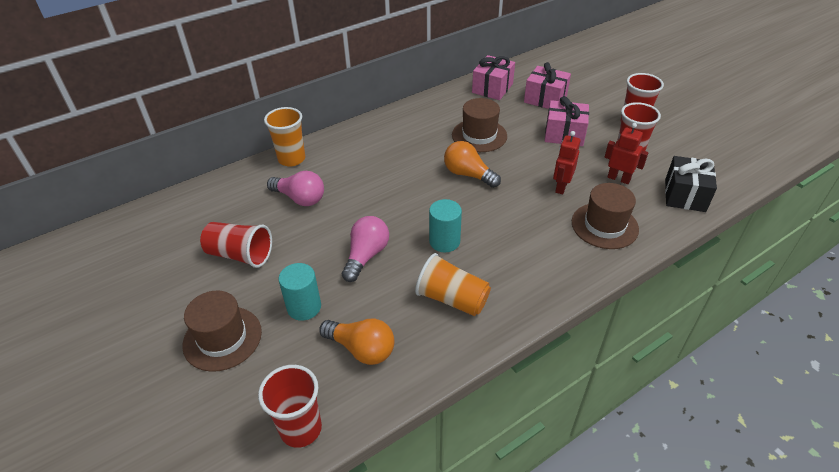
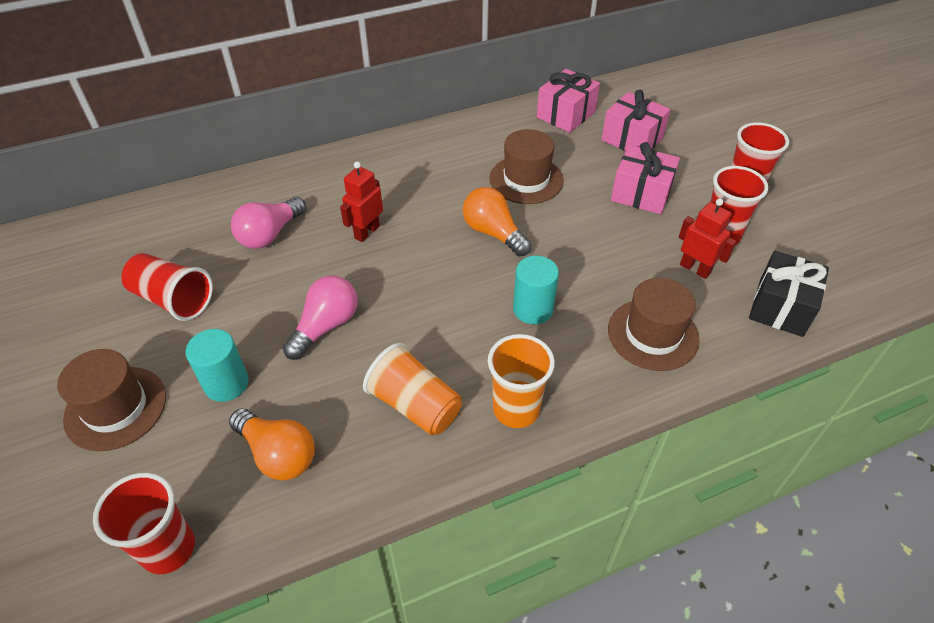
camera: 10 degrees right, 5 degrees up
(291, 159) = (277, 179): orange cup -> orange cup (516, 409)
(300, 198) = (270, 234): pink light bulb -> pink light bulb turned 90 degrees clockwise
(444, 241) = (431, 322): turquoise cylinder -> turquoise cylinder (533, 309)
(561, 187) = (612, 269): red robot -> red robot (366, 232)

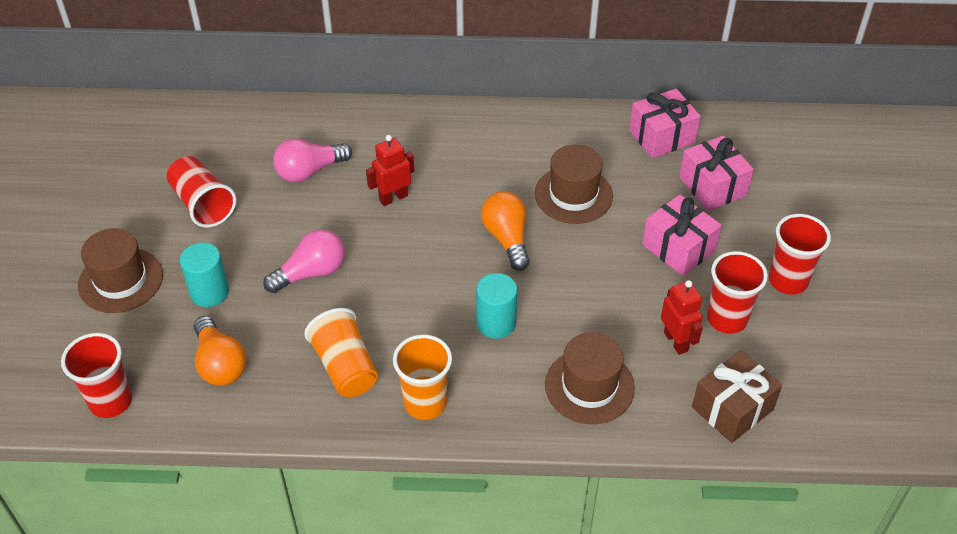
camera: 25 degrees right, 0 degrees up
(780, 307) = (732, 408): black gift -> brown gift

